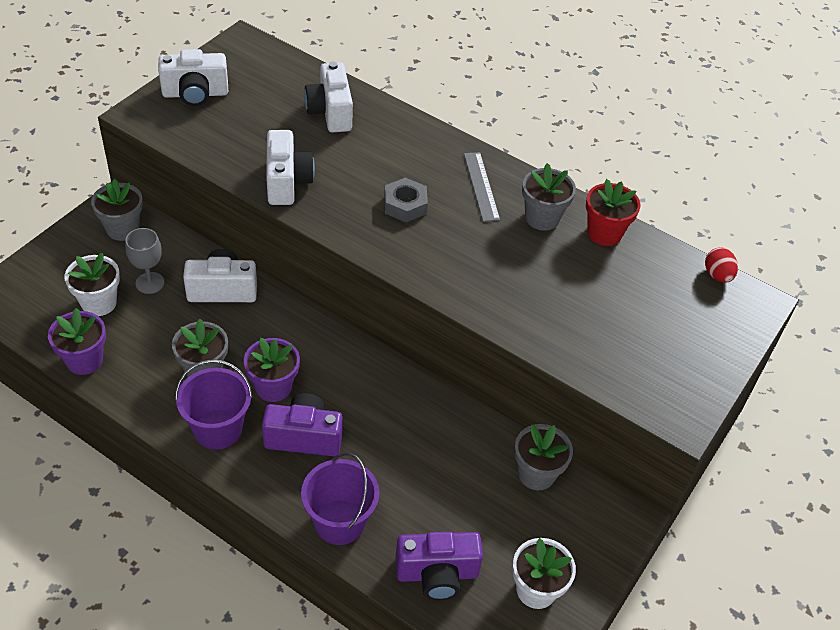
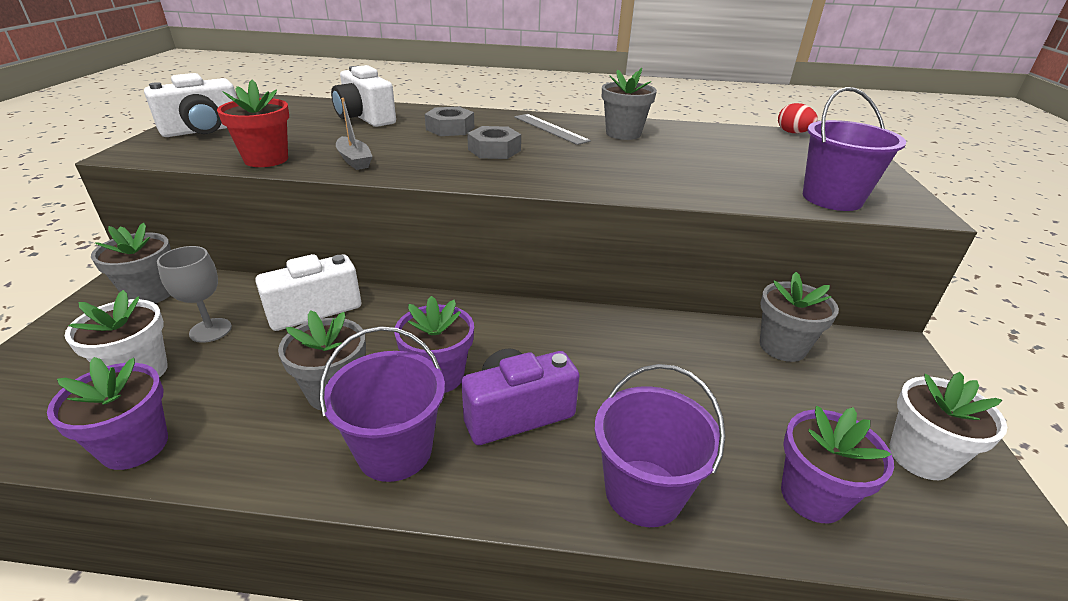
camera: 25 degrees left, 15 degrees down
(287, 182) = (354, 160): white camera -> grey boat
(392, 155) = (450, 128): none -> grey nut
(437, 574) = (812, 496): purple camera -> purple flower pot
(604, 233) = (682, 131): red flower pot -> red flower pot (266, 159)
(626, 377) = (832, 198): none -> purple bucket

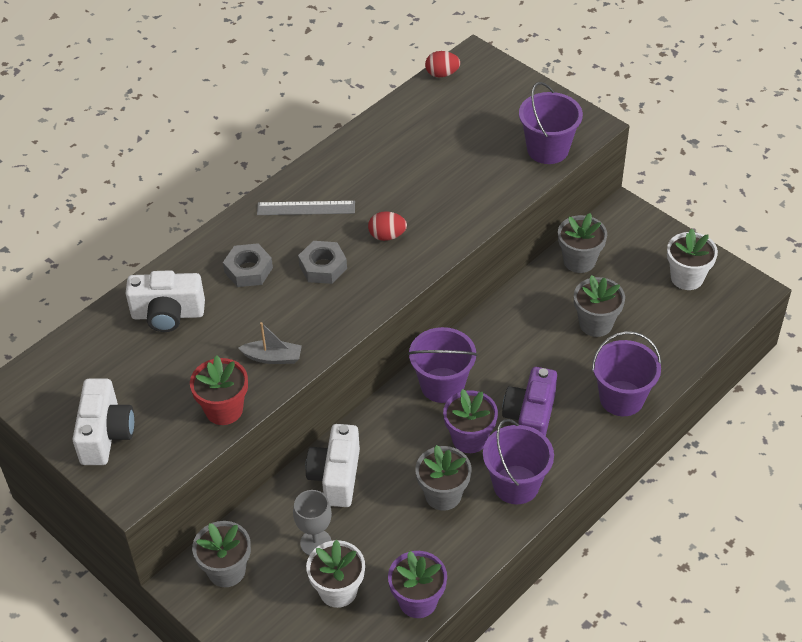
camera: 50 degrees left, 15 degrees up
(496, 325) = (442, 385): none -> purple bucket
(574, 163) = (387, 236): none -> red egg
(623, 134) = (356, 172): grey flower pot -> grey flower pot (595, 324)
(812, 496) = (672, 337): purple flower pot -> none

